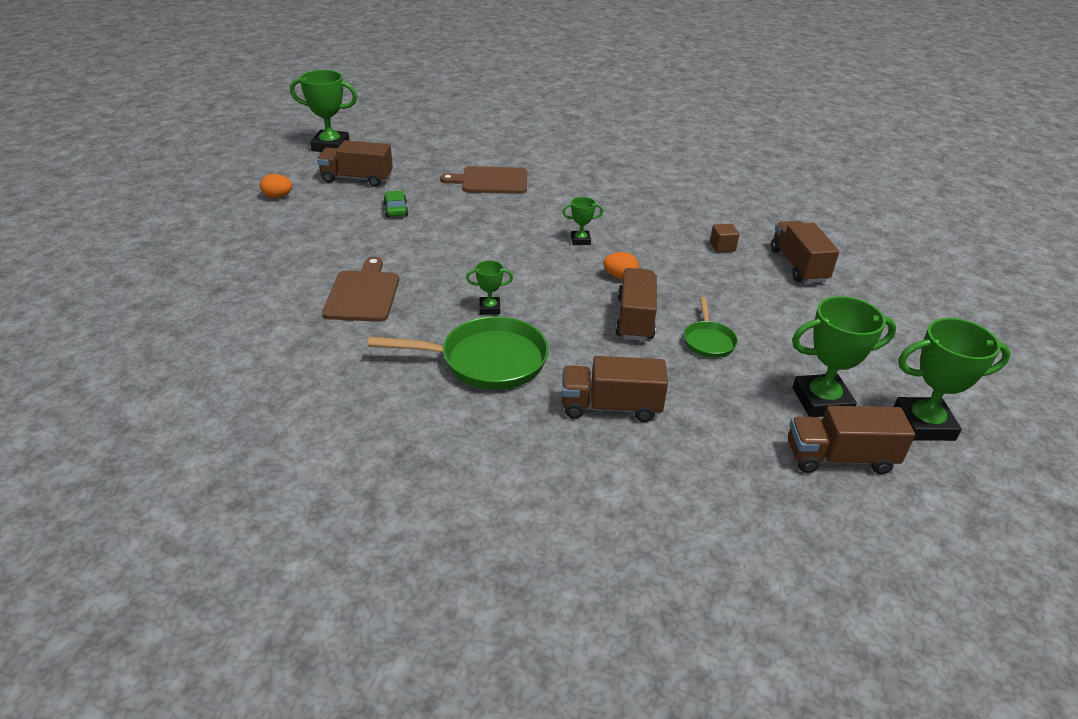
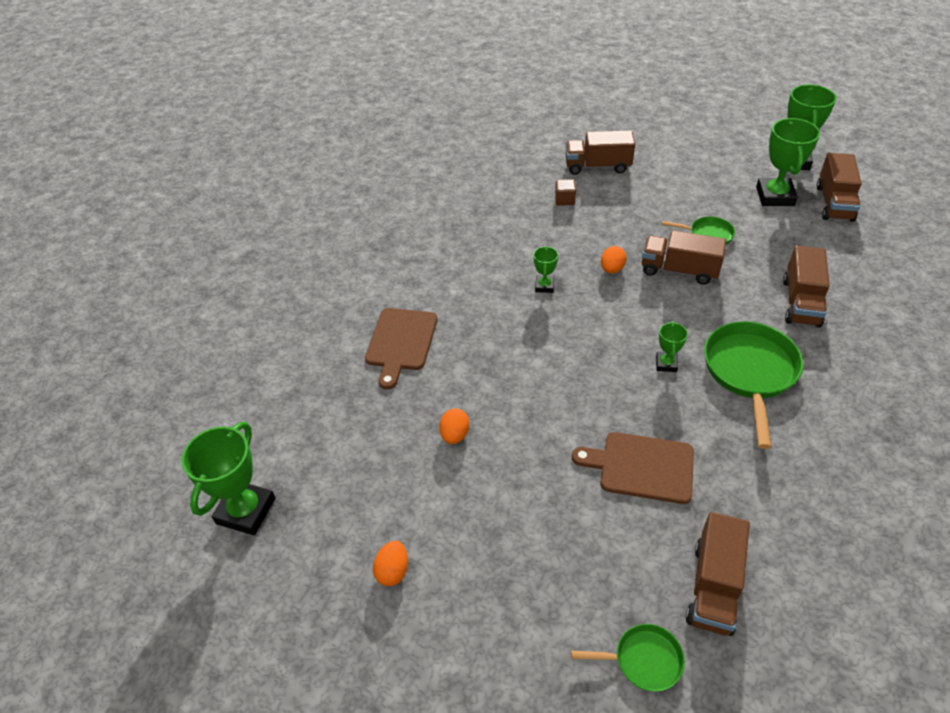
camera: 75 degrees left, 10 degrees up
(185, 294) = (643, 660): none -> green pan
(357, 179) = (361, 476): brown truck -> brown truck (713, 587)
(396, 209) = (455, 435): green car -> orange egg

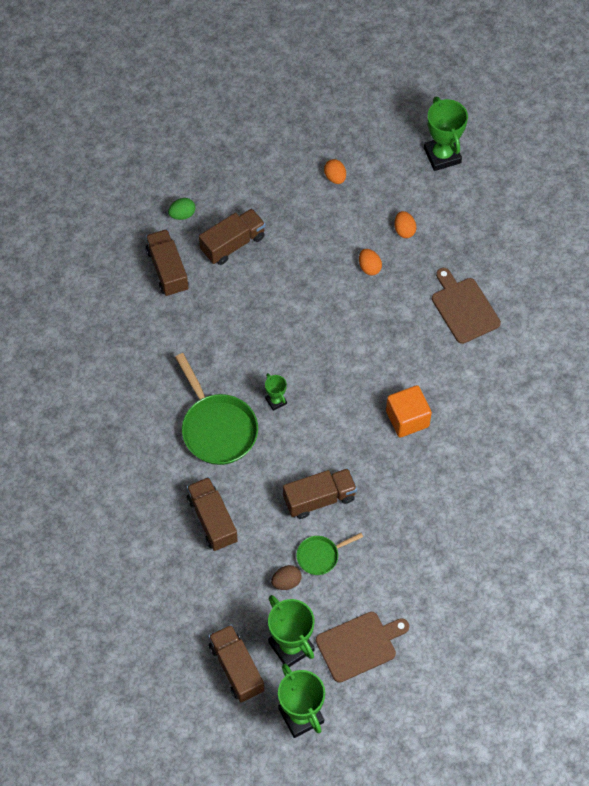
camera: 140 degrees right, 15 degrees up
(544, 286) = (407, 419): green trophy -> orange cube
(564, 200) = (465, 526): brown cube -> none
(597, 166) = (470, 592): brown truck -> brown truck (233, 244)
(612, 269) = (370, 468): orange egg -> orange egg (404, 230)
(641, 467) = (245, 315): brown cutting board -> brown cutting board (359, 645)
(643, 660) = (182, 214): green pan -> green egg
(752, 232) = (286, 582): none -> brown egg

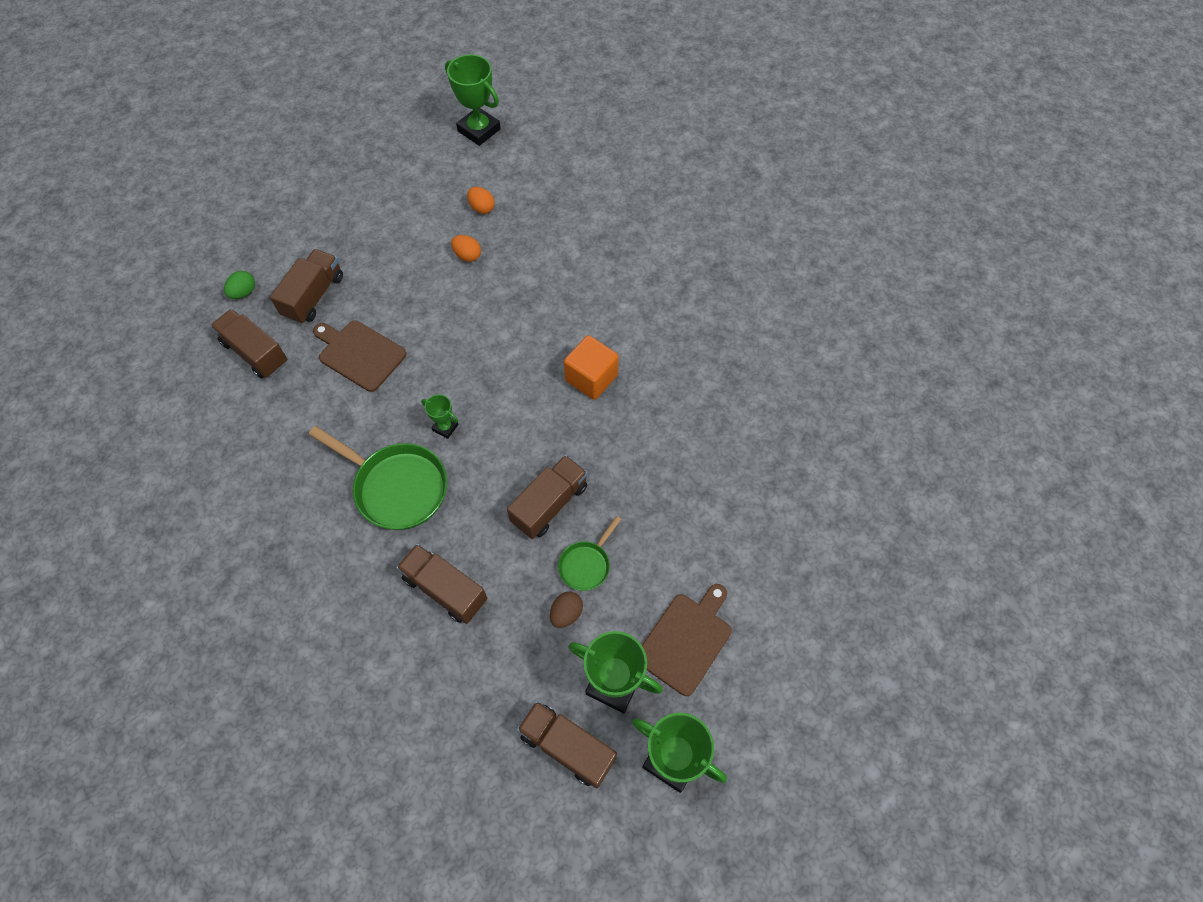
camera: 30 degrees left, 0 degrees up
(335, 177) = (386, 191): orange egg -> none
(464, 308) = (582, 250): brown cutting board -> brown cutting board (359, 354)

